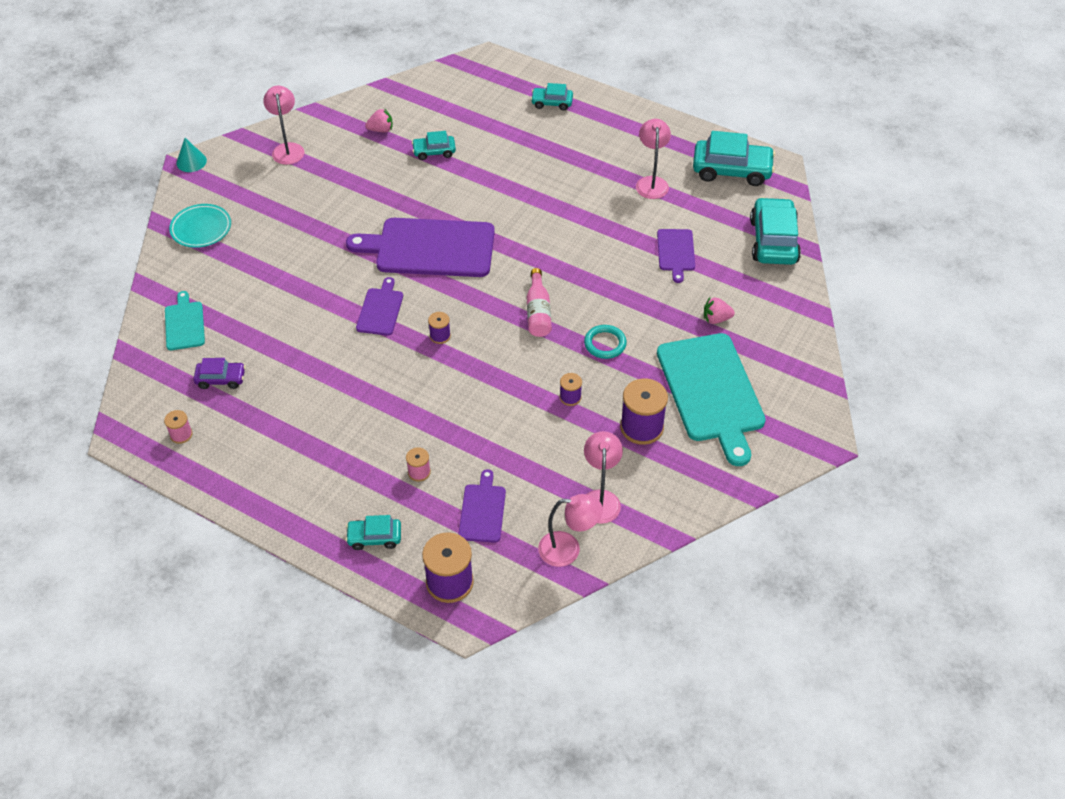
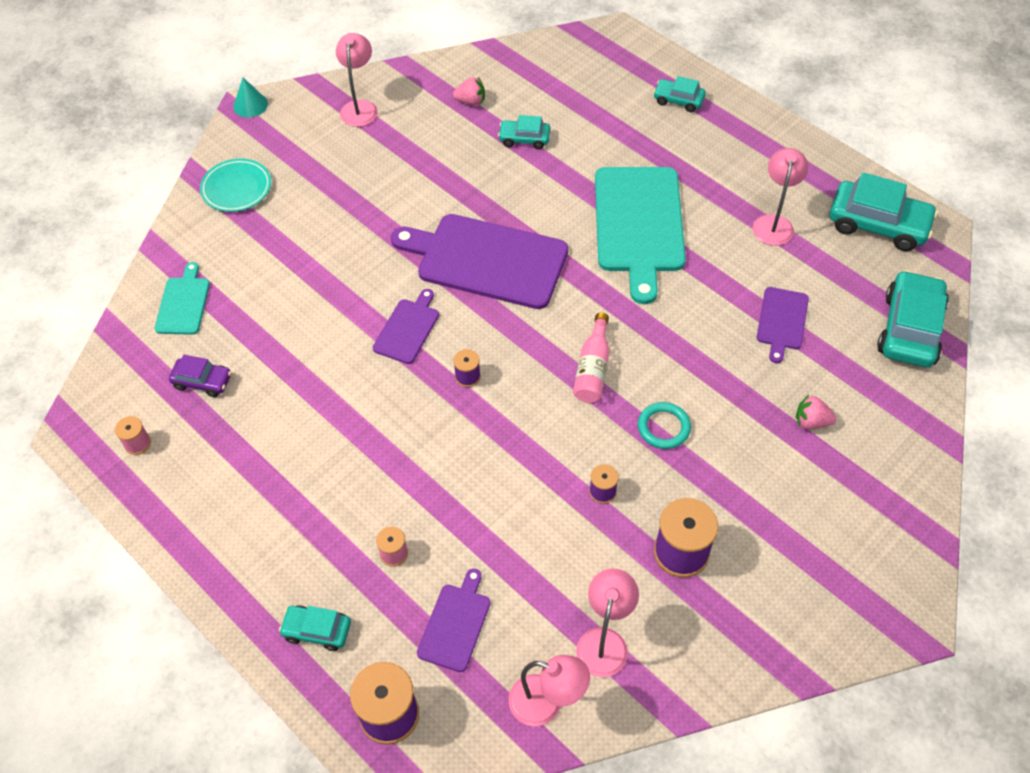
camera: 15 degrees right, 5 degrees up
(712, 392) = (782, 522): turquoise cutting board -> turquoise cutting board (639, 224)

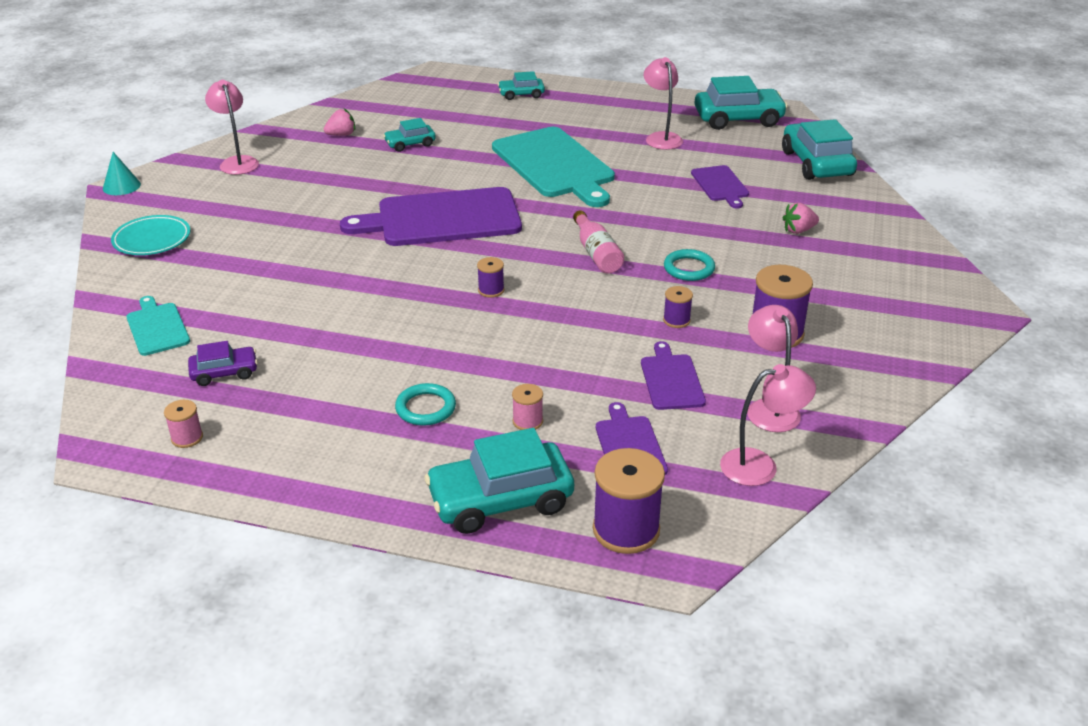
camera: 30 degrees left, 20 degrees down
(317, 630) = (500, 500): turquoise car -> turquoise car, size x1.84
(325, 497) = (425, 408): none -> turquoise ring
(407, 329) = (407, 278): purple cutting board -> purple cutting board (671, 380)

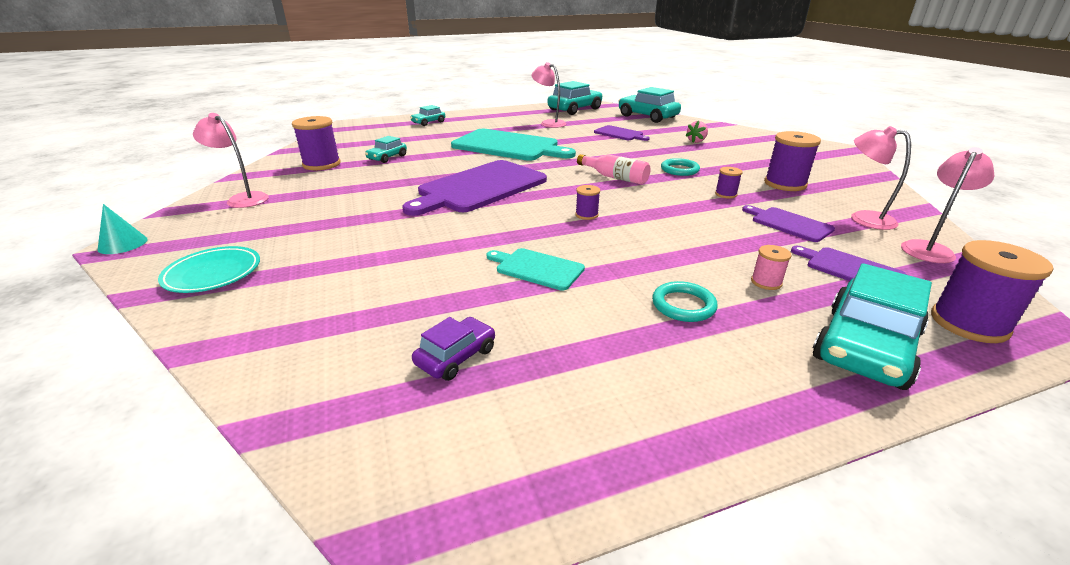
camera: 35 degrees left, 5 degrees down
(157, 327) = (316, 346): turquoise cutting board -> turquoise cutting board (537, 268)
(187, 438) = (509, 446): pink spool -> none
(341, 135) = (321, 164): pink strawberry -> purple spool

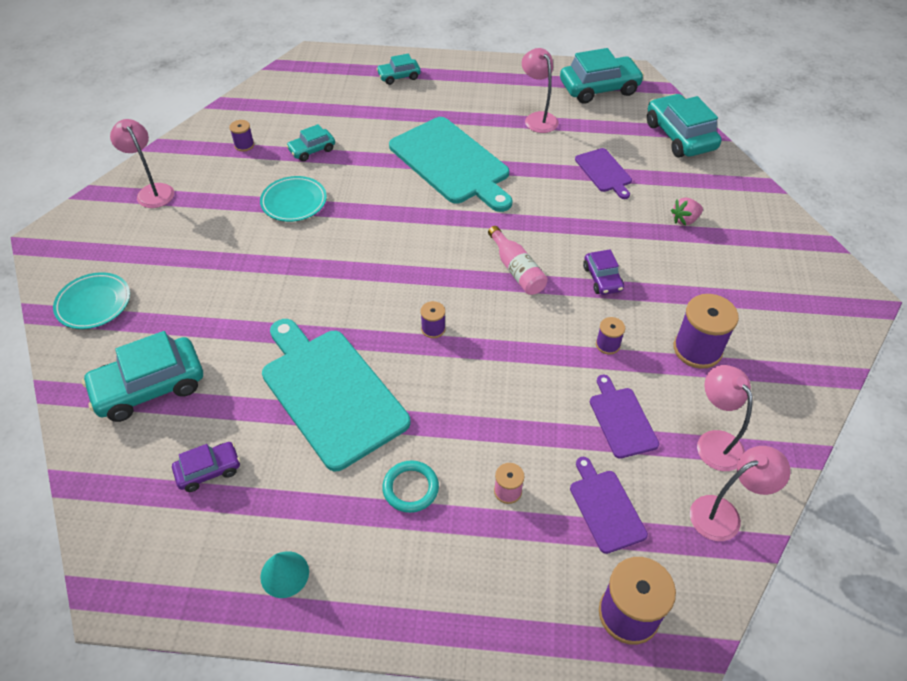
camera: 25 degrees right, 20 degrees up
(123, 244) = (45, 236): turquoise cone -> turquoise cone (284, 574)
(321, 164) = (244, 145): purple spool -> purple spool, size x0.51
(394, 181) = (294, 202): none -> turquoise plate
(479, 188) = (366, 243): purple cutting board -> none
(537, 268) = (330, 393): turquoise cutting board -> turquoise cutting board, size x2.04
(679, 170) = (602, 278): turquoise ring -> purple car
(865, 347) = (508, 595): turquoise car -> turquoise car (149, 387)

